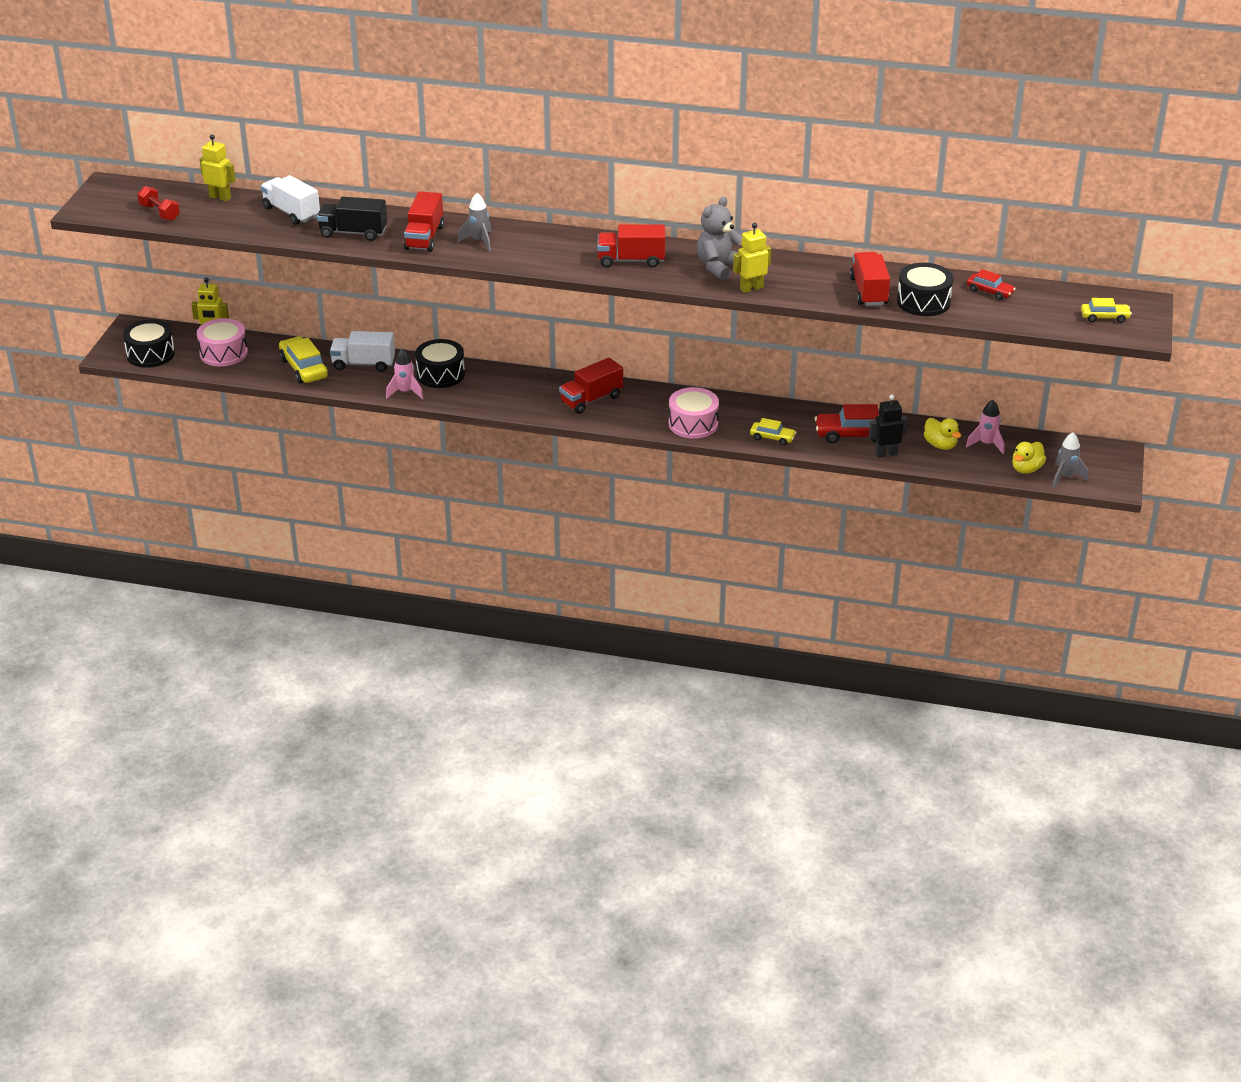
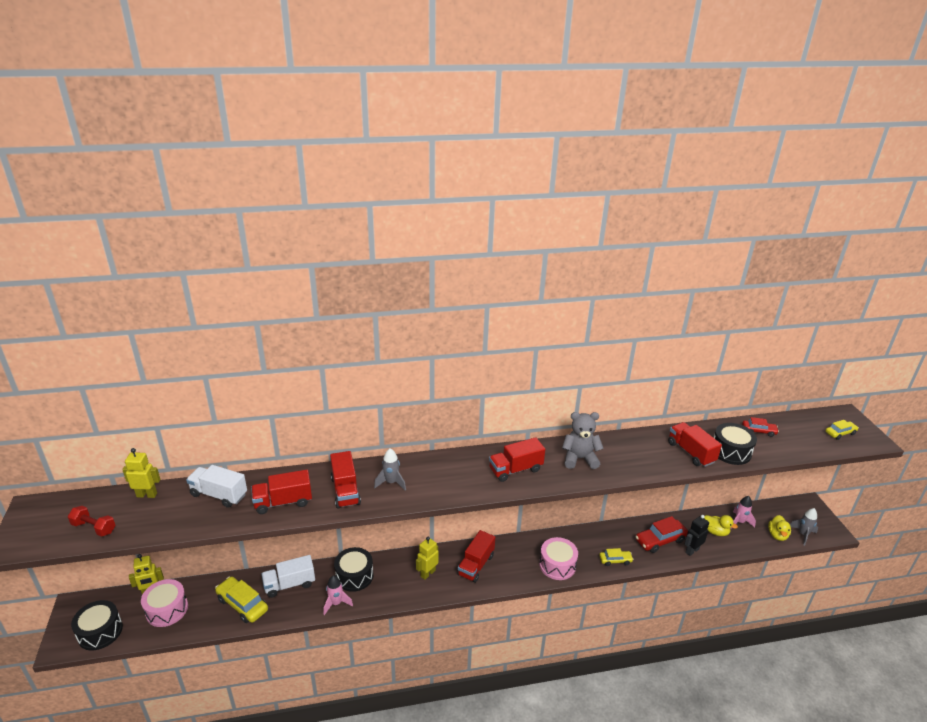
camera: 25 degrees left, 5 degrees down
(353, 233) = (283, 502): black truck -> red truck
(719, 267) = (579, 459): grey teddy bear -> grey teddy bear turned 75 degrees clockwise
(751, 288) = (616, 472): yellow robot -> yellow robot (427, 573)

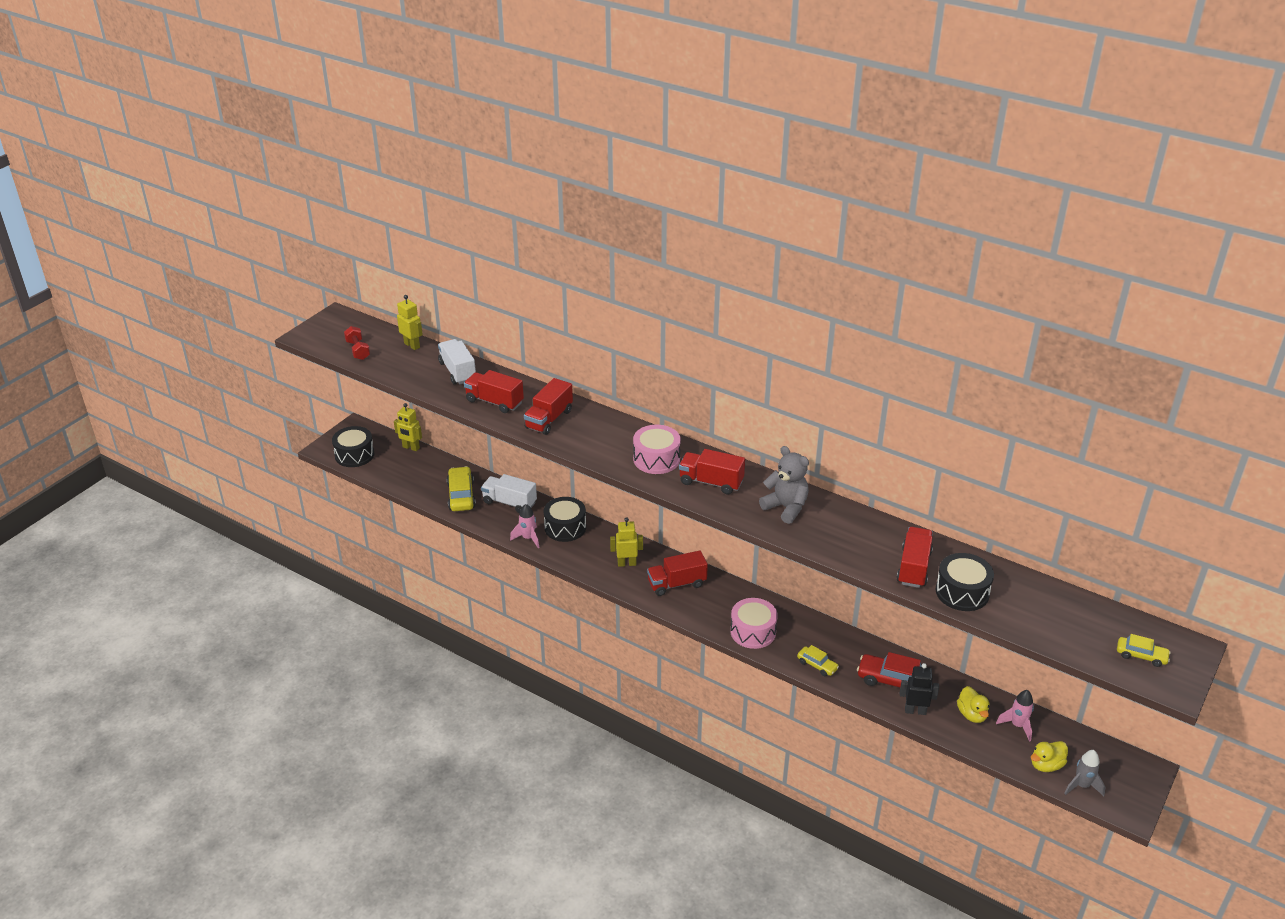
camera: 45 degrees right, 5 degrees up
(167, 609) = (408, 466): pink drum -> pink drum (656, 459)
(391, 482) = (592, 433): grey rocket -> none
(758, 431) = (1034, 596): red car -> none

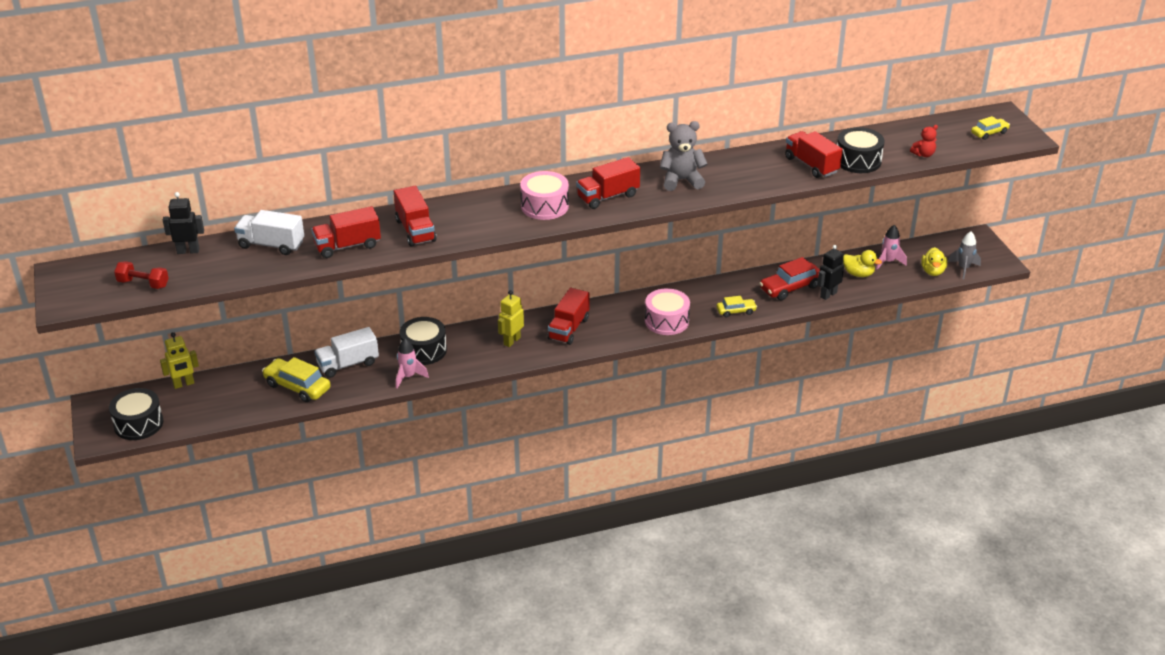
camera: 50 degrees left, 0 degrees up
(412, 345) = (188, 251): yellow robot -> black robot
(1035, 629) = (923, 154): none -> red teddy bear

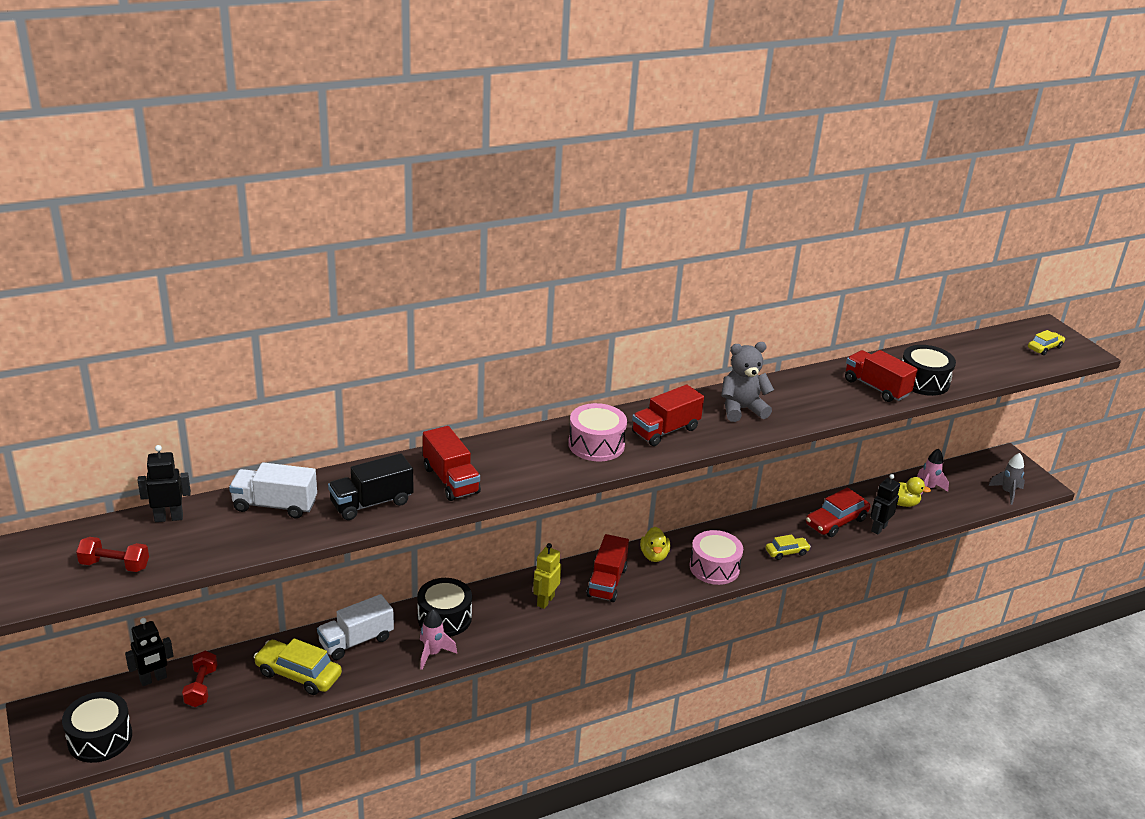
camera: 10 degrees left, 5 degrees down
(183, 384) = (153, 679): yellow robot -> black robot
(220, 392) = (201, 687): none -> red dumbbell
(347, 246) = (371, 503): red truck -> black truck
(923, 154) = (988, 373): red teddy bear -> none
(932, 271) = (977, 497): yellow duck -> yellow duck (654, 556)

